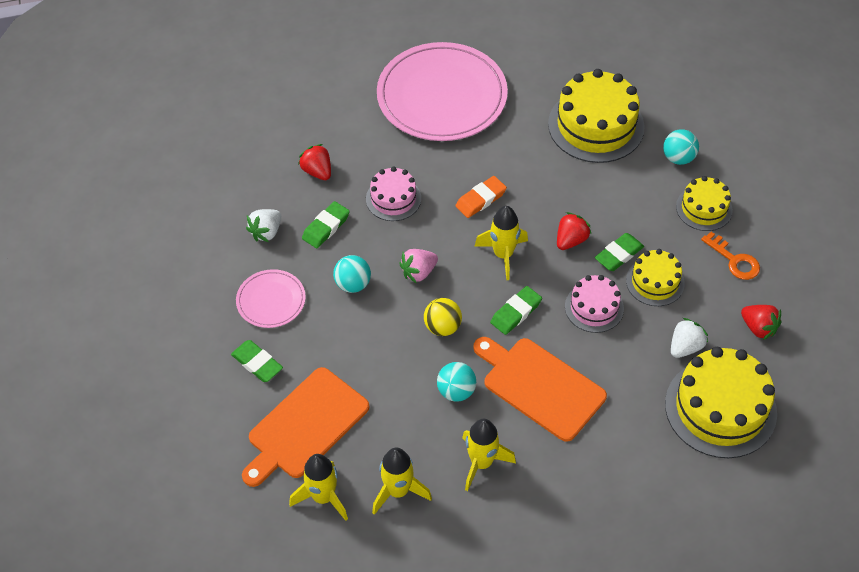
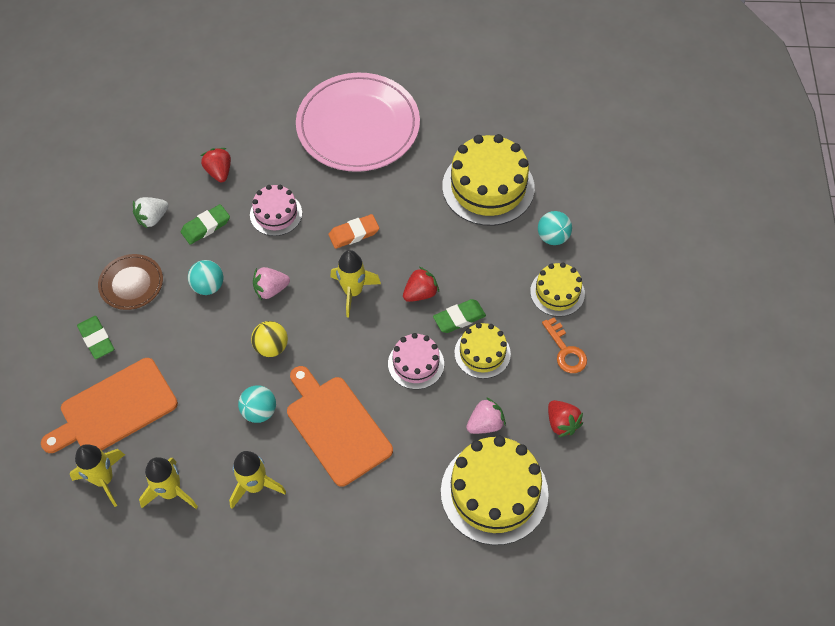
camera: 15 degrees right, 5 degrees up
(271, 300) = (131, 283): pink plate -> brown plate
(516, 312) = (342, 350): green eraser -> none
(685, 347) = (485, 424): white strawberry -> pink strawberry

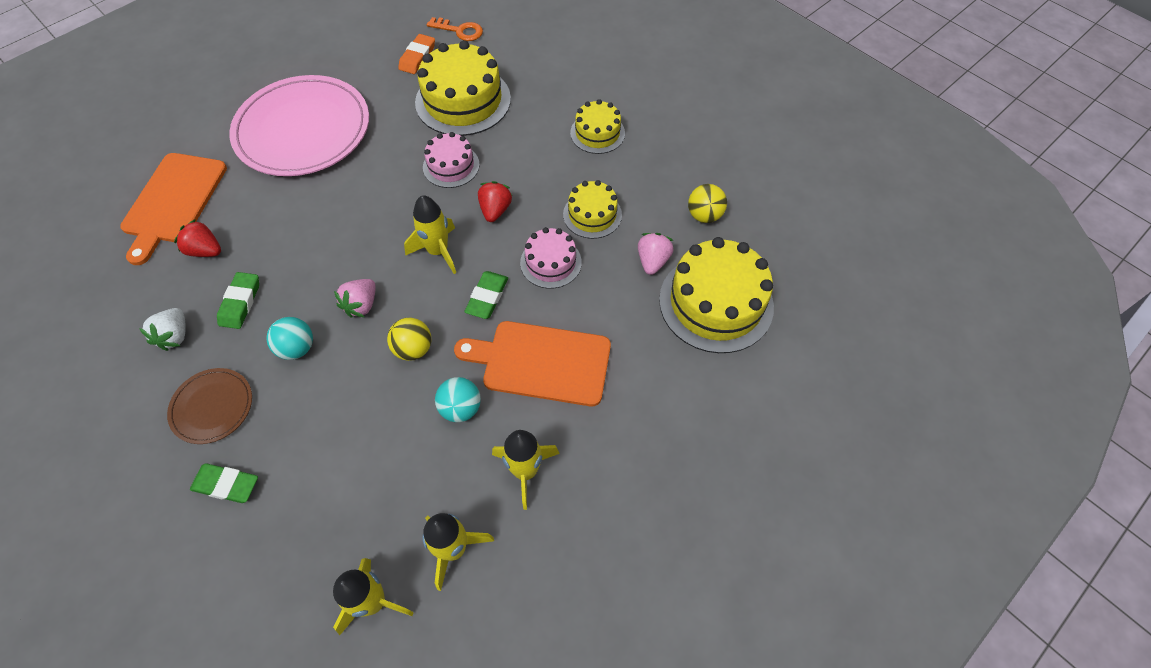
camera: 45 degrees left, 0 degrees up
(114, 409) = (314, 529): orange cutting board -> orange cutting board (173, 202)
(276, 214) = (300, 244): pink cake -> pink cake (451, 166)
(354, 233) = (389, 209): orange eraser -> orange eraser (417, 57)
(459, 318) = (546, 204): green eraser -> green eraser (487, 297)
(553, 237) = (551, 100): turquoise ball -> none
(562, 423) = (704, 215): red strawberry -> yellow ball
(565, 351) = (649, 166): orange key -> orange key (460, 31)

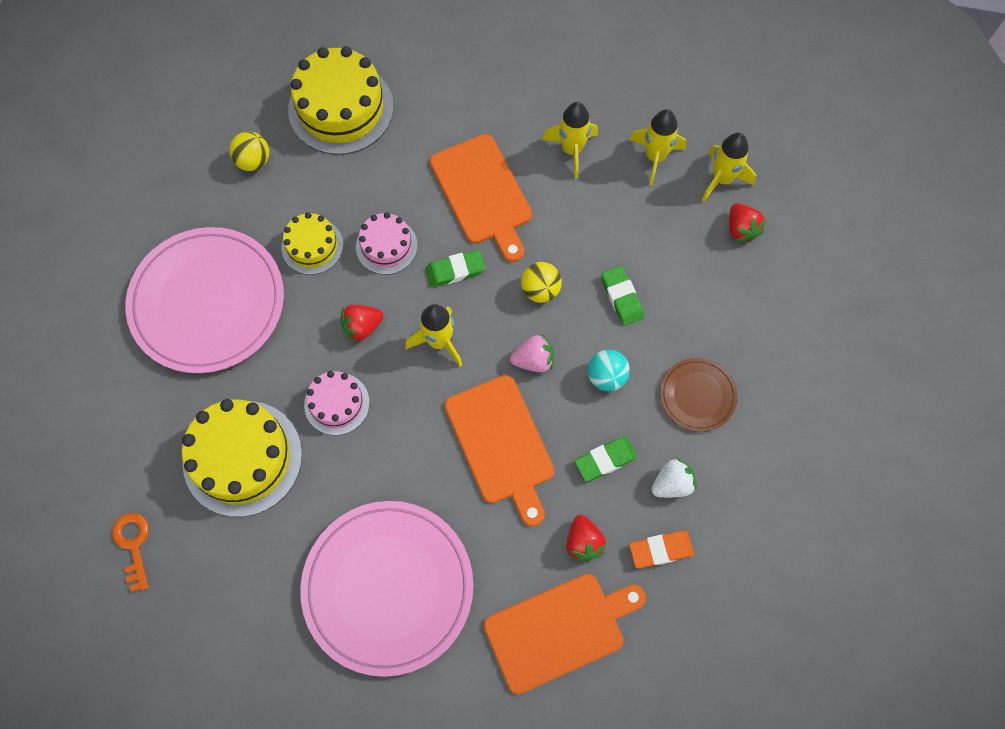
camera: 125 degrees left, 10 degrees up
(226, 485) = (736, 331): green eraser -> green eraser (621, 297)
(307, 575) = (741, 229): none -> red strawberry
(323, 244) = (501, 444): none -> orange cutting board
(417, 57) = (206, 557): orange eraser -> orange eraser (660, 550)
(461, 408) = (560, 222): turquoise ball -> none
(597, 133) = (207, 302): yellow cake -> pink plate
(652, 261) = (331, 172): pink strawberry -> none

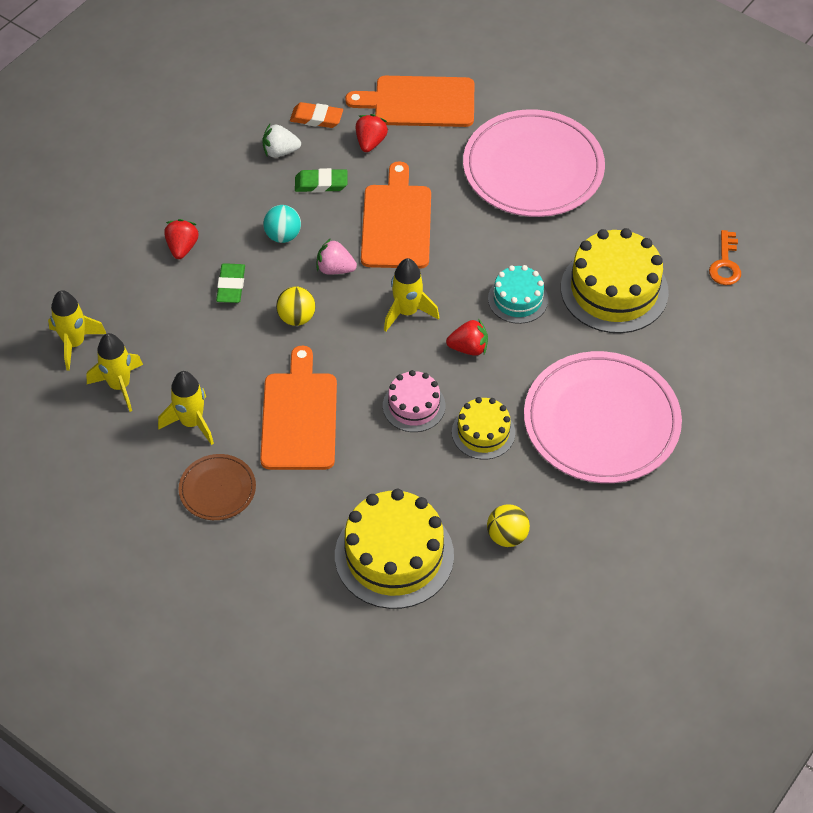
camera: 155 degrees left, 15 degrees down
(337, 403) = (518, 299): pink cake -> turquoise cake
(455, 270) = (362, 361): green eraser -> none
(697, 395) = (219, 197): brown plate -> brown plate (217, 489)
(741, 229) = (90, 298): red strawberry -> red strawberry (182, 247)

